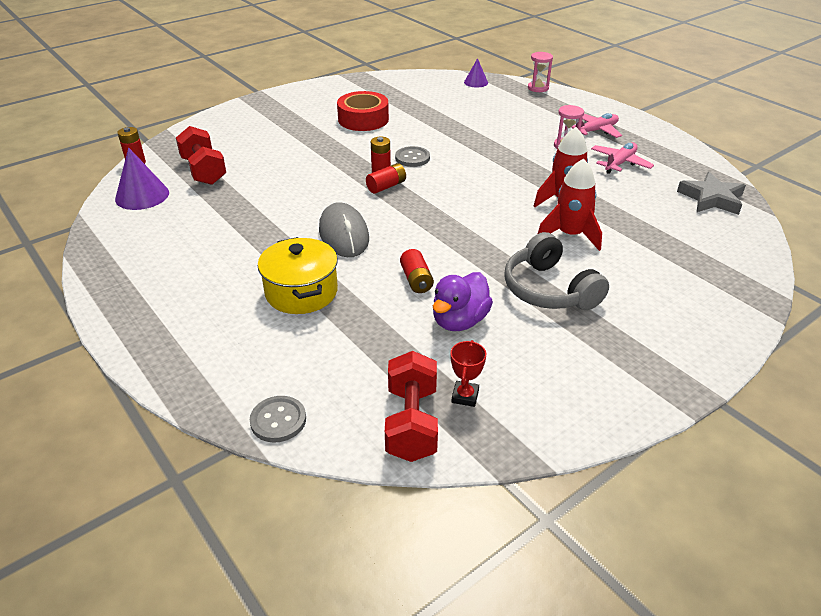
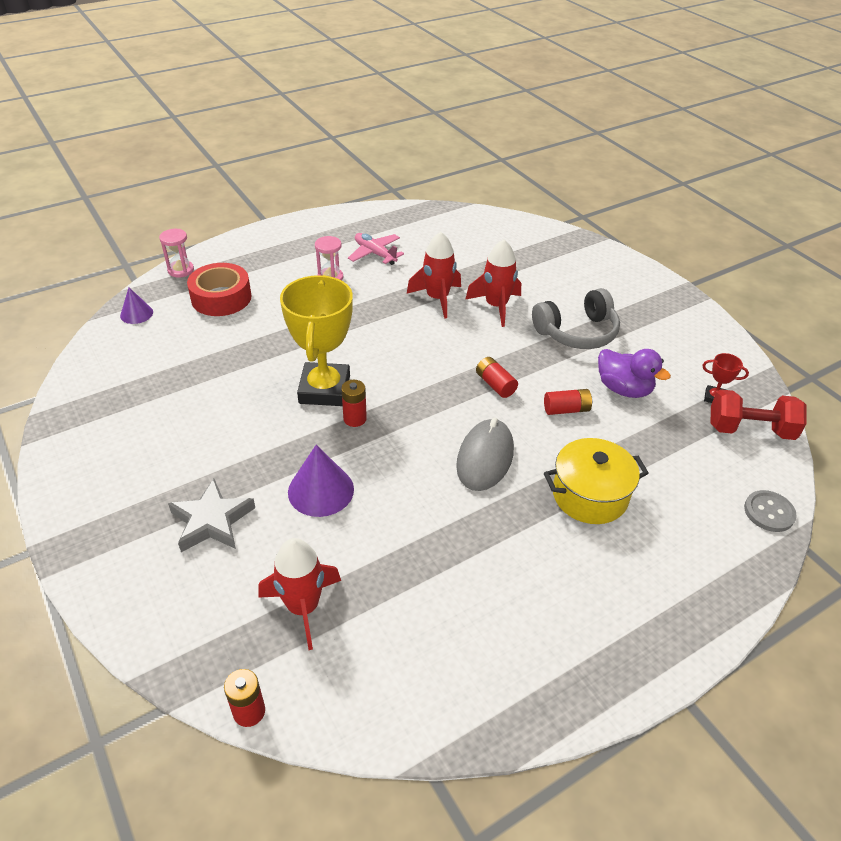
camera: 85 degrees left, 5 degrees up
(142, 195) = (362, 684): purple cone -> purple cone (321, 490)
(204, 171) = (303, 607): red dumbbell -> red rocket
(344, 234) = (485, 458): grey mouse -> grey mouse turned 60 degrees counterclockwise
(363, 119) = (201, 425): red tape -> red tape (221, 298)
(386, 186) = (387, 416): red battery -> red battery (495, 384)
(412, 158) = (324, 389): grey button -> yellow trophy
(596, 131) = (304, 253): pink plane -> none
(711, 198) = (446, 223): grey star -> grey star (212, 521)

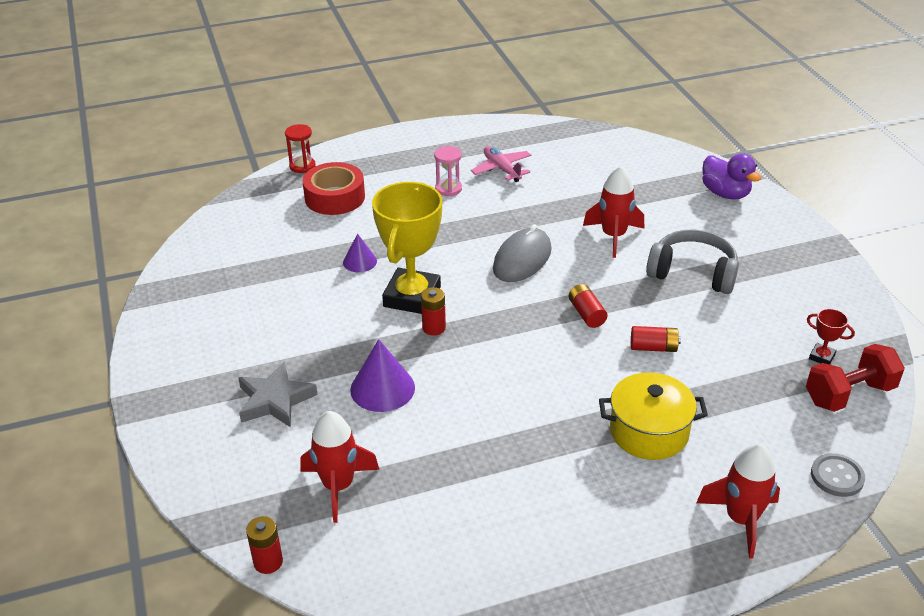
camera: 15 degrees right, 5 degrees down
(136, 314) = (250, 204): purple cone -> purple cone (360, 261)
(181, 270) = (302, 166): pink hourglass -> red hourglass
(437, 299) = (553, 222): red rocket -> red rocket (741, 519)
(485, 458) = (552, 382): grey mouse -> grey mouse (522, 259)
(577, 332) = (693, 273): grey headphones -> grey headphones turned 150 degrees counterclockwise
(623, 389) = (723, 335): purple duck -> purple duck (725, 193)
(750, 430) = (849, 394): red dumbbell -> red dumbbell turned 45 degrees counterclockwise

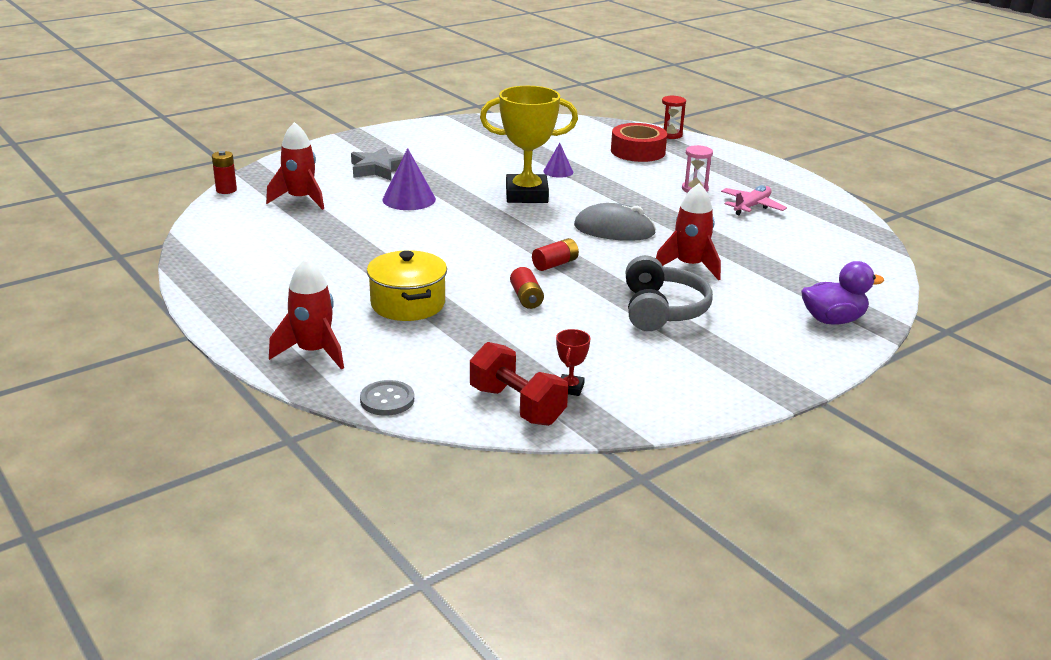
camera: 70 degrees right, 10 degrees down
(434, 328) = (492, 207): red battery -> none
(725, 193) = (833, 320): purple duck -> purple duck turned 135 degrees counterclockwise

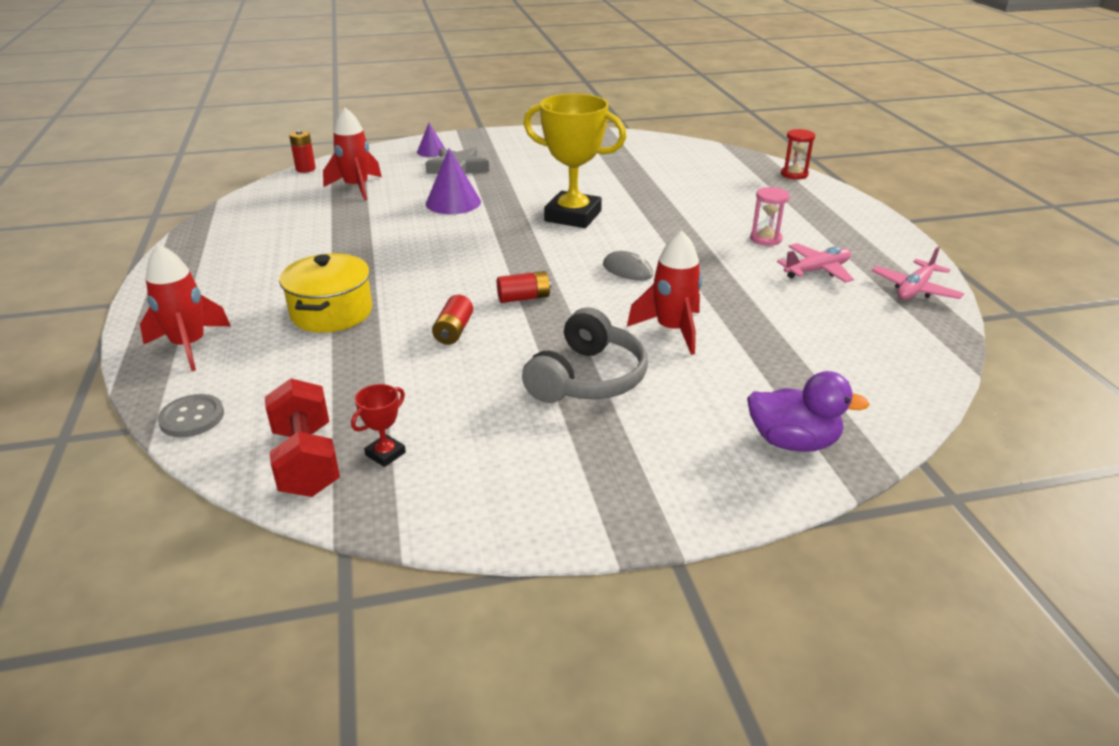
camera: 25 degrees right, 5 degrees up
(558, 171) = (631, 196): purple cone -> purple cone (431, 151)
(614, 230) = (627, 270): grey mouse -> grey mouse, size x0.60
(638, 151) = (739, 187): red tape -> none
(827, 208) = (914, 289): none -> pink plane

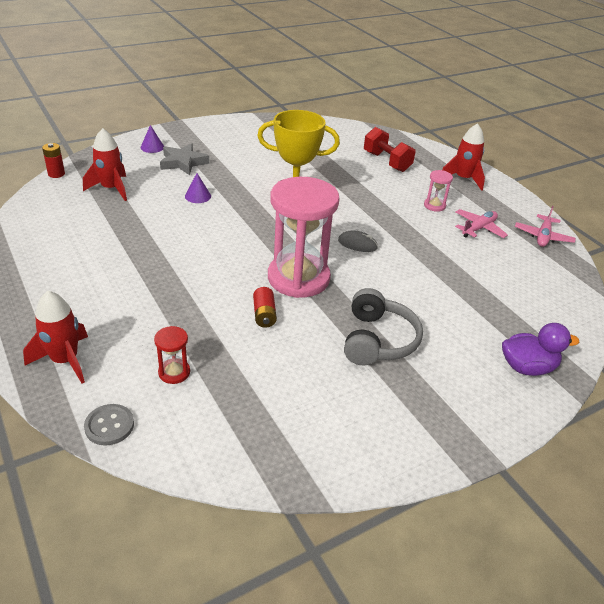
camera: 20 degrees left, 5 degrees up
(307, 461) = (221, 445): red dumbbell -> red dumbbell (386, 162)
(331, 312) = (162, 312): yellow pot -> none
(385, 454) = (275, 428): red trophy -> none
(453, 202) = (198, 196): purple cone -> purple cone, size x0.61
(524, 298) = (298, 278): red battery -> pink hourglass
(672, 330) = (412, 291): red rocket -> red rocket (463, 179)
(794, 174) = (426, 147): red hourglass -> red hourglass (174, 372)

